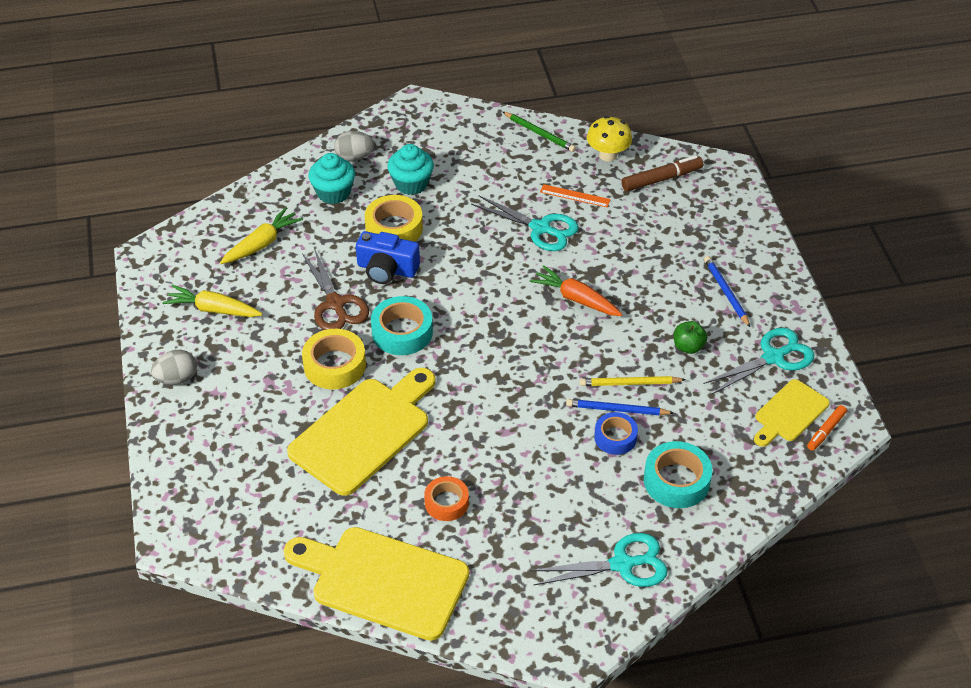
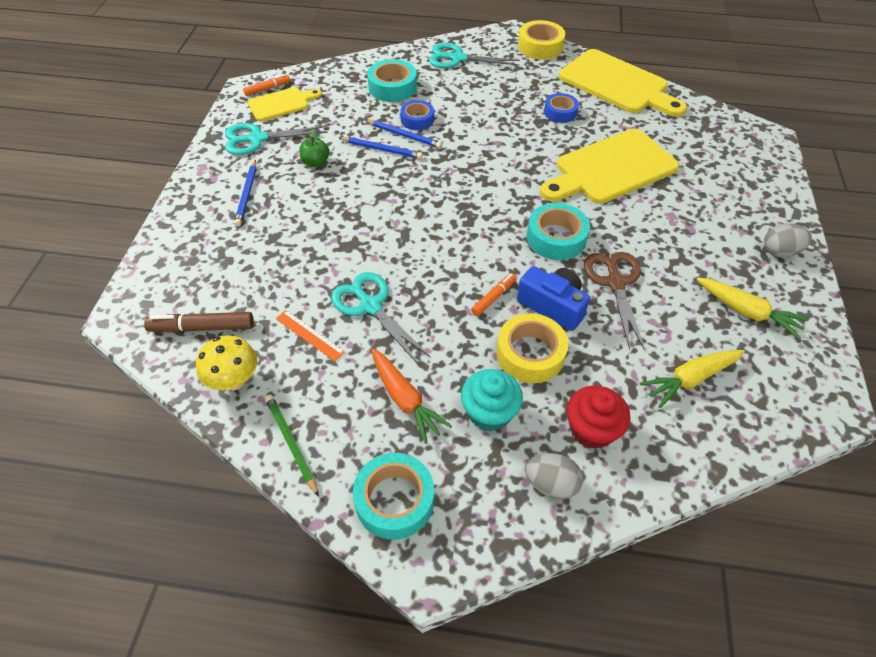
camera: 160 degrees left, 5 degrees up
(333, 193) = (591, 429): turquoise cupcake -> red cupcake
(334, 365) = (626, 225): yellow tape -> yellow tape (540, 46)
(440, 262) = (493, 297): none -> orange marker
(446, 503) = (560, 112): orange tape -> blue tape
(453, 125) = (394, 500): none -> turquoise tape
(575, 298) = (381, 225): orange carrot -> orange carrot (405, 400)
(630, 383) = (381, 149): yellow pencil -> blue pencil

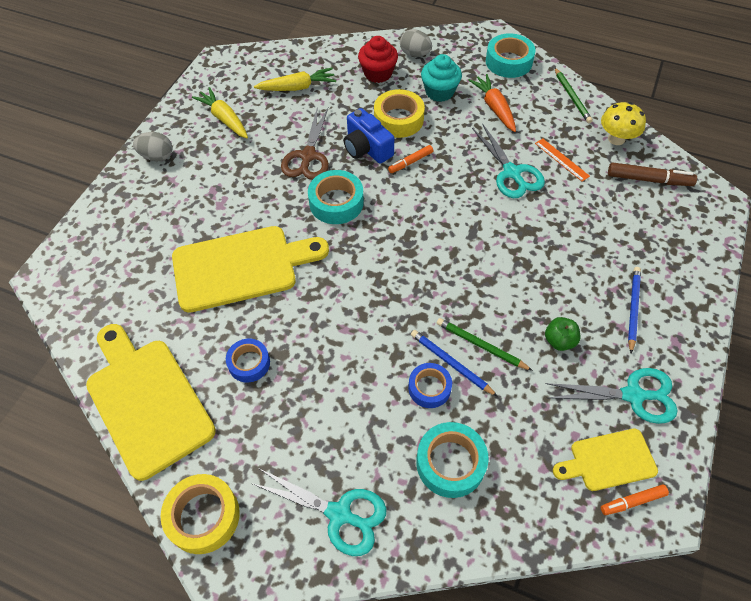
camera: 165 degrees left, 5 degrees up
(381, 149) = (481, 346): blue pencil -> green pencil

